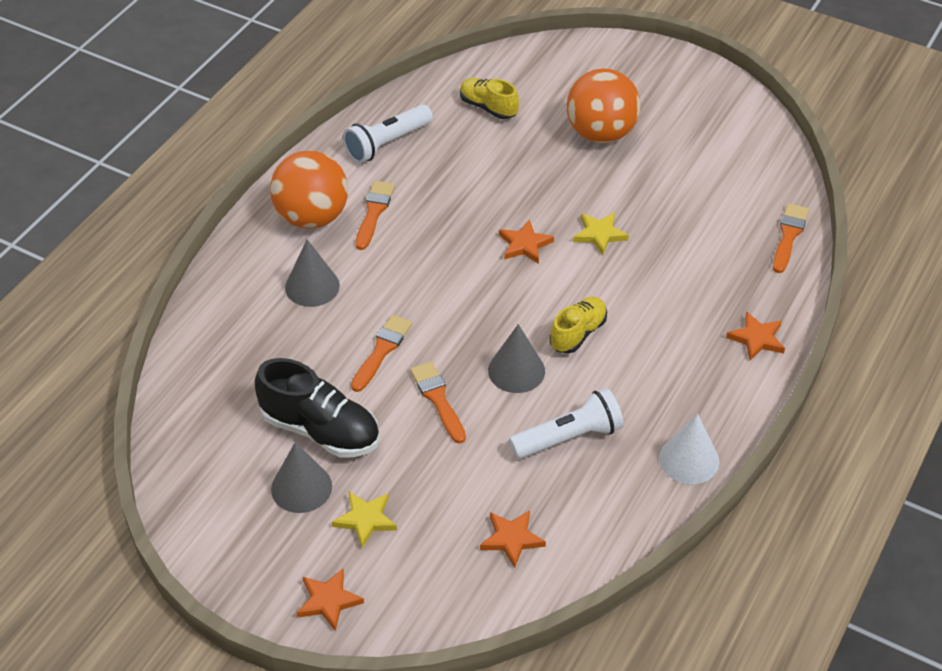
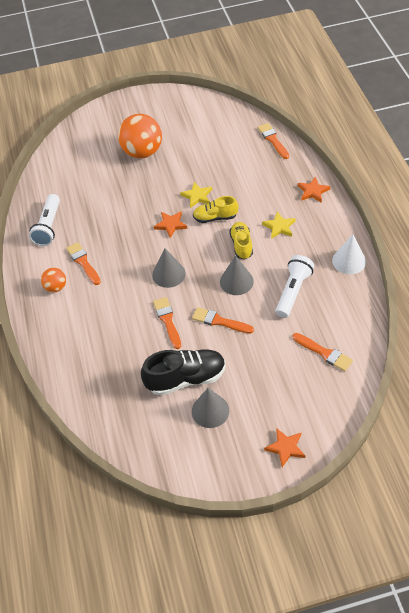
camera: 40 degrees left, 5 degrees up
(312, 217) = (56, 287): orange ball -> orange ball, size x0.50
(312, 286) = (97, 318): grey cone -> grey cone (168, 274)
(365, 519) = (256, 399): yellow star -> yellow star (279, 227)
(488, 107) = (76, 176): yellow shoe -> yellow shoe (215, 217)
(511, 539) = (324, 353): orange star -> orange brush

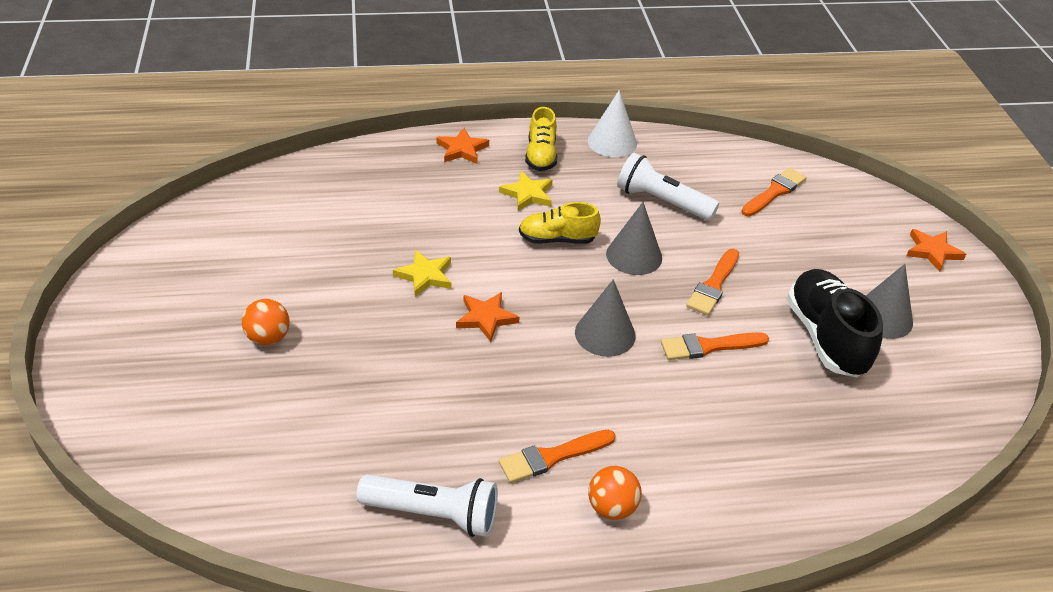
camera: 90 degrees left, 10 degrees down
(142, 152) = (268, 338): orange ball -> orange ball, size x0.50
(215, 217) = (485, 260): yellow shoe -> yellow shoe (541, 156)
(273, 140) = (323, 169): orange brush -> none

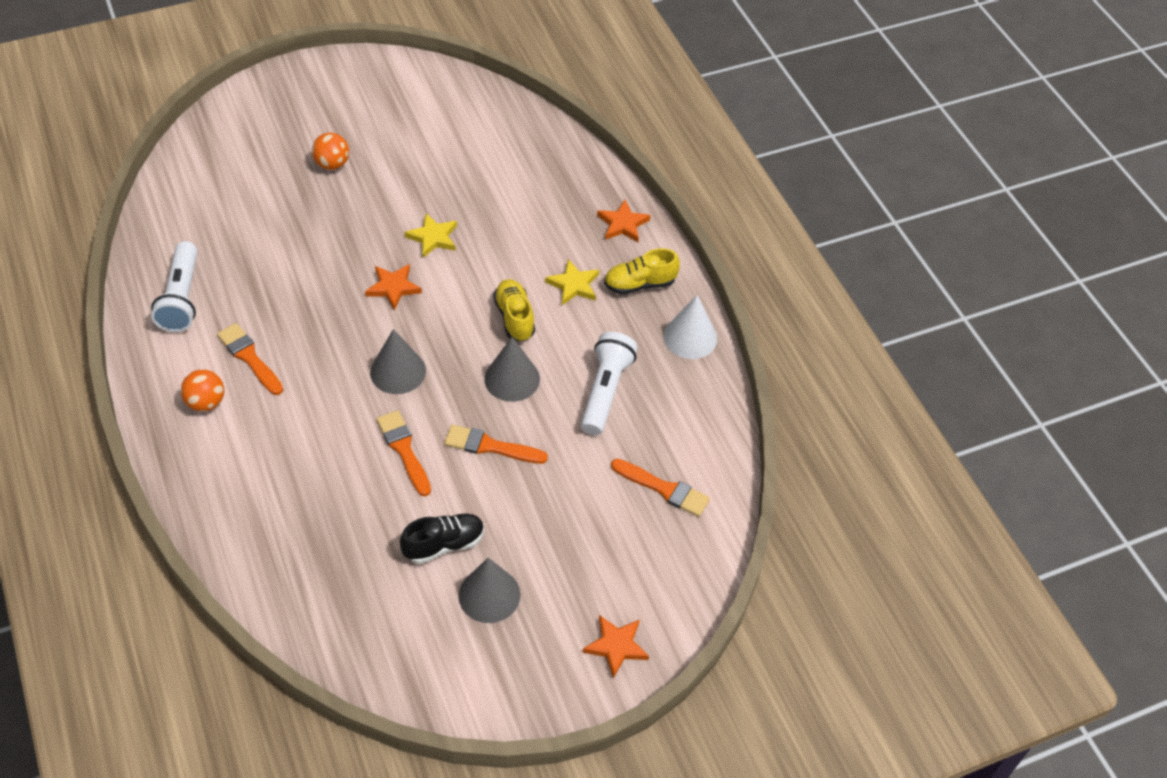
camera: 75 degrees right, 10 degrees up
(826, 337) = (444, 544): black shoe -> black shoe, size x0.62

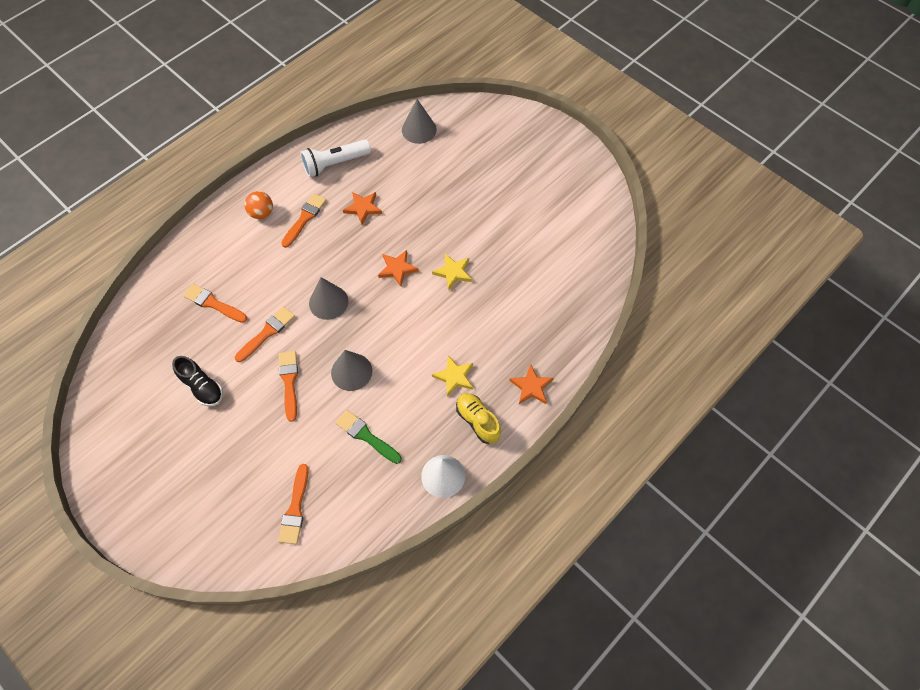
camera: 70 degrees right, 10 degrees up
(319, 499) = (213, 303): none -> orange brush
(332, 164) = (487, 187): orange ball -> none
(489, 595) = (172, 429): grey cone -> grey cone (419, 130)
(514, 318) = (406, 351): yellow shoe -> none
(605, 391) = (366, 436): white flashlight -> green brush
(616, 646) = (155, 525): orange star -> orange star (363, 208)

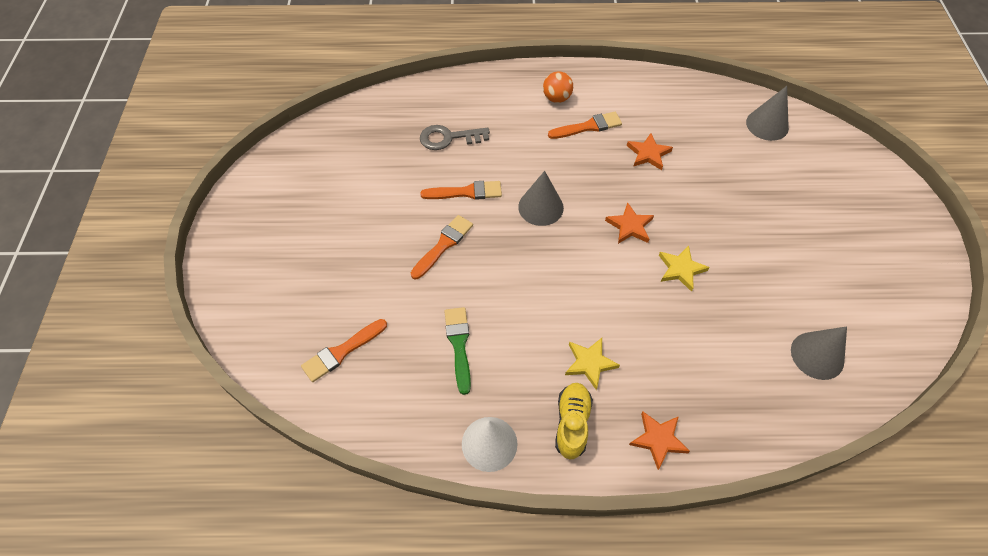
camera: 45 degrees right, 5 degrees down
(202, 387) = (375, 194): black shoe -> none
(213, 303) = (449, 138): orange brush -> grey key
(335, 164) = (658, 102): white flashlight -> none
(351, 371) = (502, 279): grey cone -> grey cone (817, 355)

